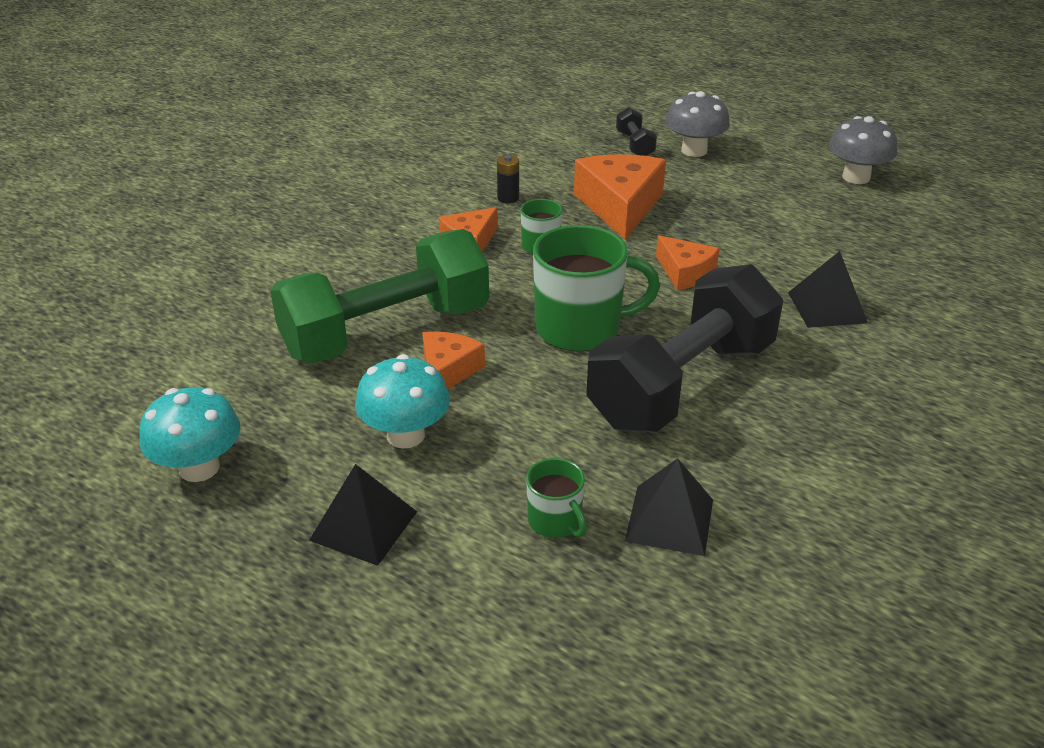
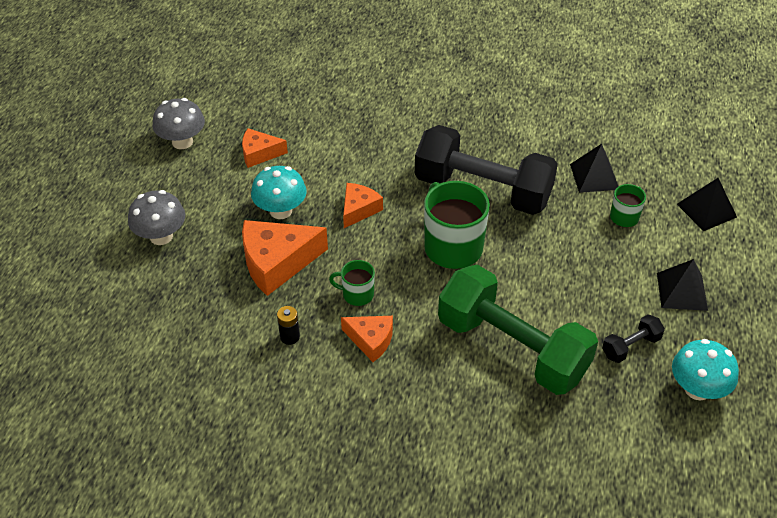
camera: 110 degrees left, 10 degrees up
(405, 435) = (604, 299): turquoise mushroom -> turquoise mushroom (281, 211)
(448, 371) = (534, 300): orange cheese -> orange cheese (259, 153)
(634, 145) = (160, 276): black dumbbell -> black dumbbell (630, 346)
(827, 307) = (369, 141): black pyramid -> black pyramid (706, 210)

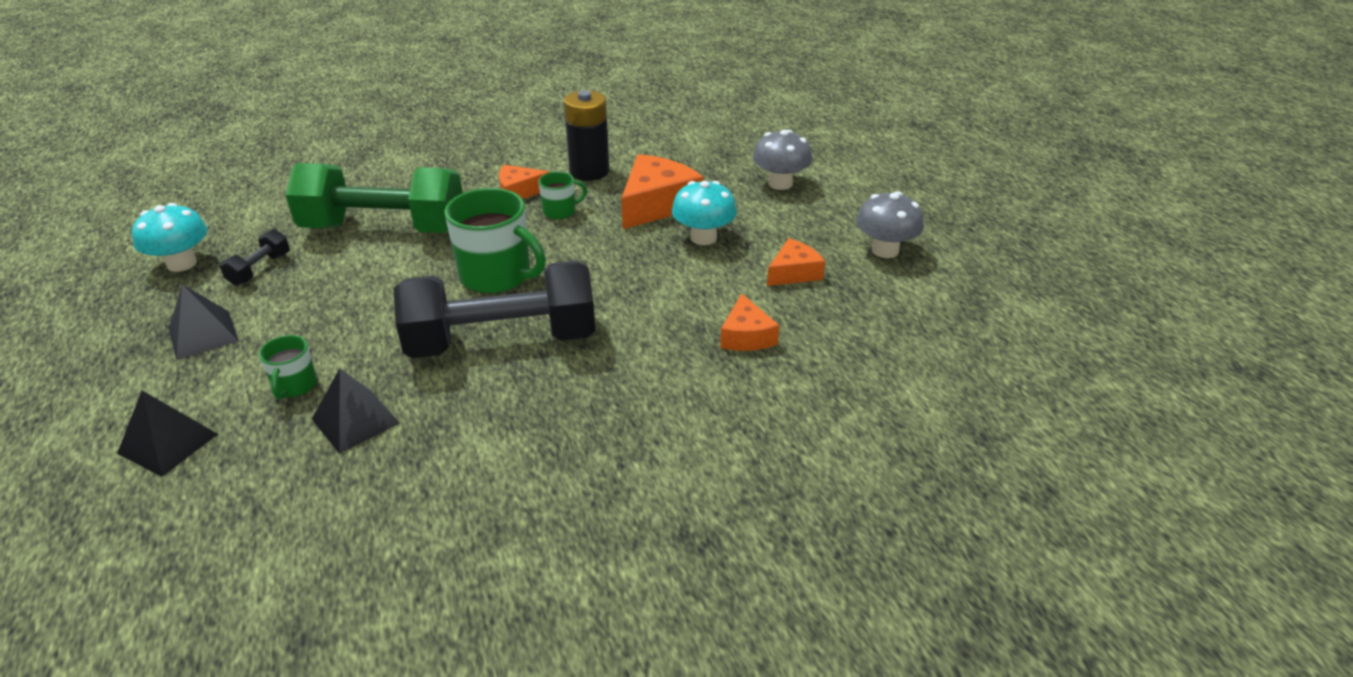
camera: 145 degrees right, 10 degrees down
(290, 337) = (589, 171): black battery -> black battery, size x2.15
(359, 209) = (627, 268): orange cheese -> orange cheese (746, 336)

